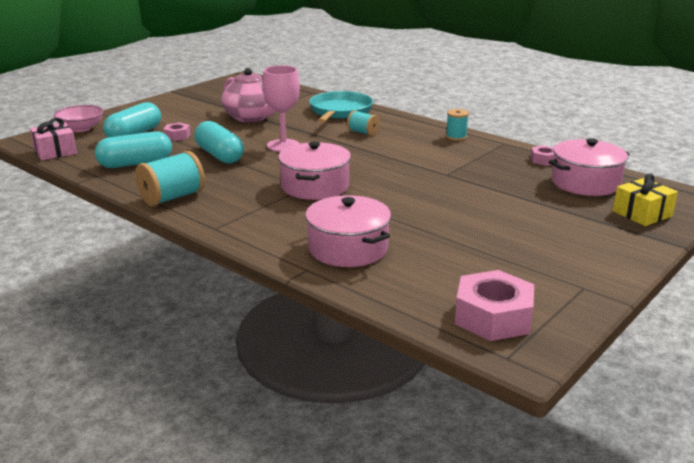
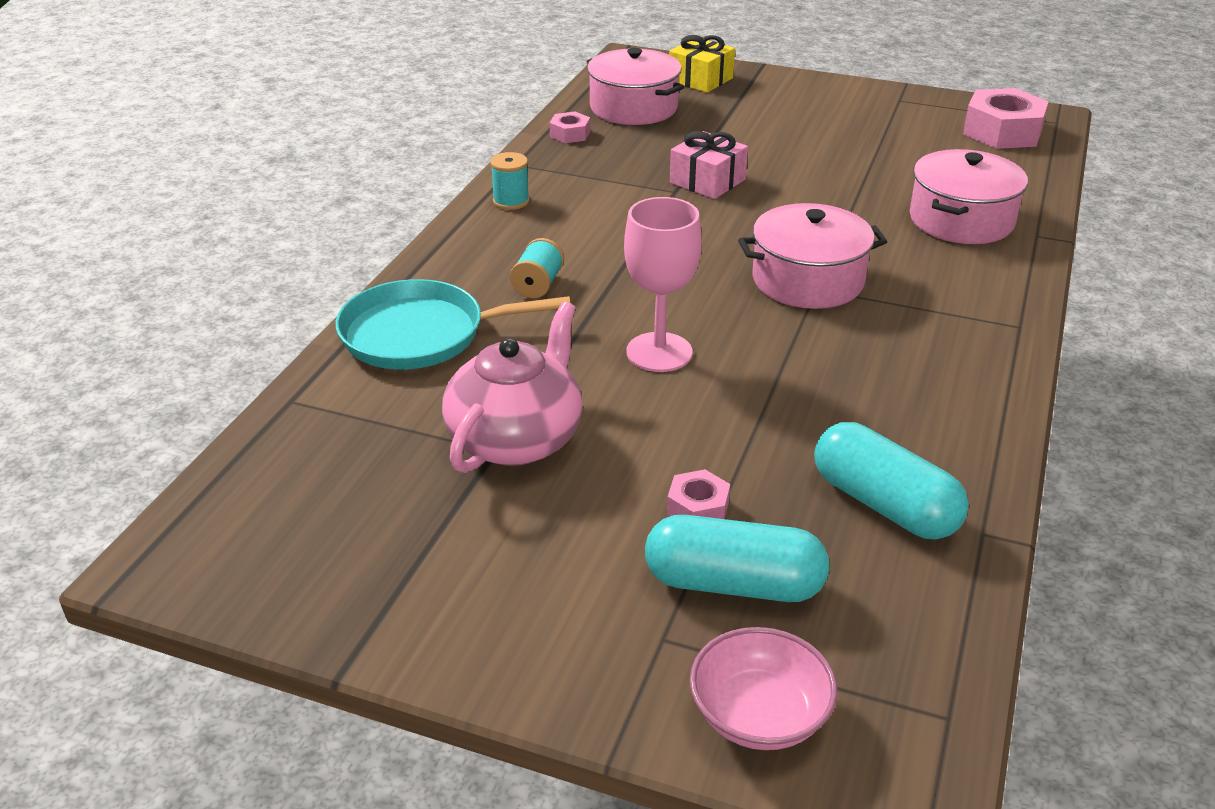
camera: 110 degrees left, 10 degrees up
(55, 151) = (932, 675): pink gift -> pink gift (707, 181)
(172, 198) = (973, 399): turquoise spool -> none
(219, 155) = (760, 410): turquoise capsule -> none

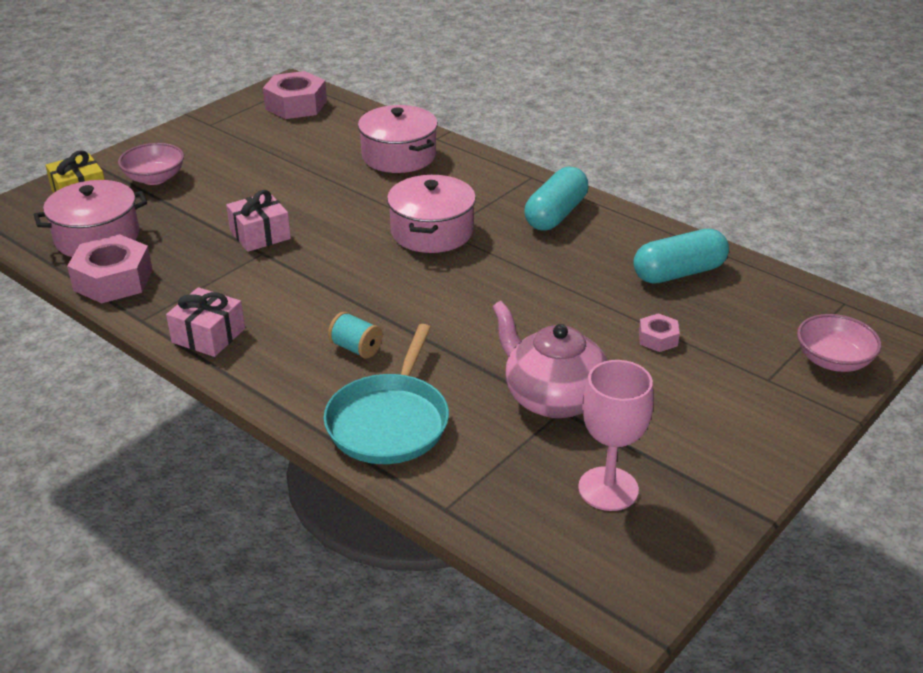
camera: 70 degrees left, 0 degrees up
(511, 201) = (208, 335): turquoise spool -> pink gift
(570, 134) = (113, 280): pink nut -> pink nut, size x1.97
(659, 352) = (482, 313): pink goblet -> pink goblet (608, 489)
(733, 584) = (730, 343): turquoise capsule -> turquoise capsule (556, 214)
(762, 103) = (154, 178): none -> pink bowl

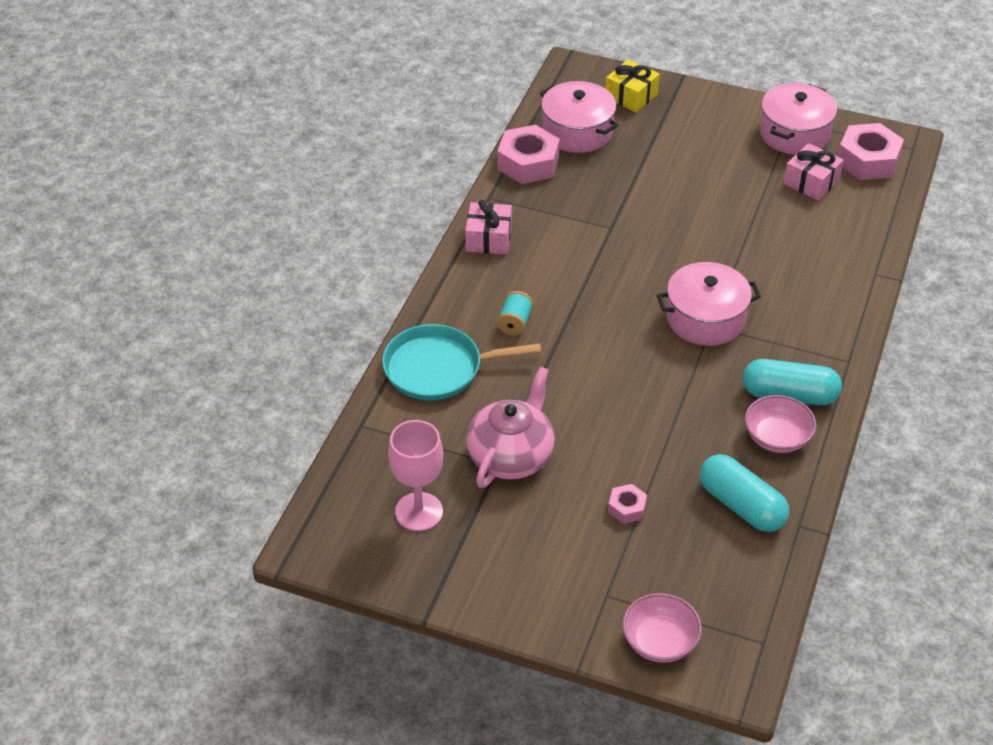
camera: 70 degrees right, 10 degrees up
(154, 178) = (680, 126): pink bowl -> pink bowl (777, 437)
(260, 235) = (635, 217): pink gift -> pink gift (811, 182)
(399, 156) = (822, 258): pink pot -> pink pot (794, 133)

